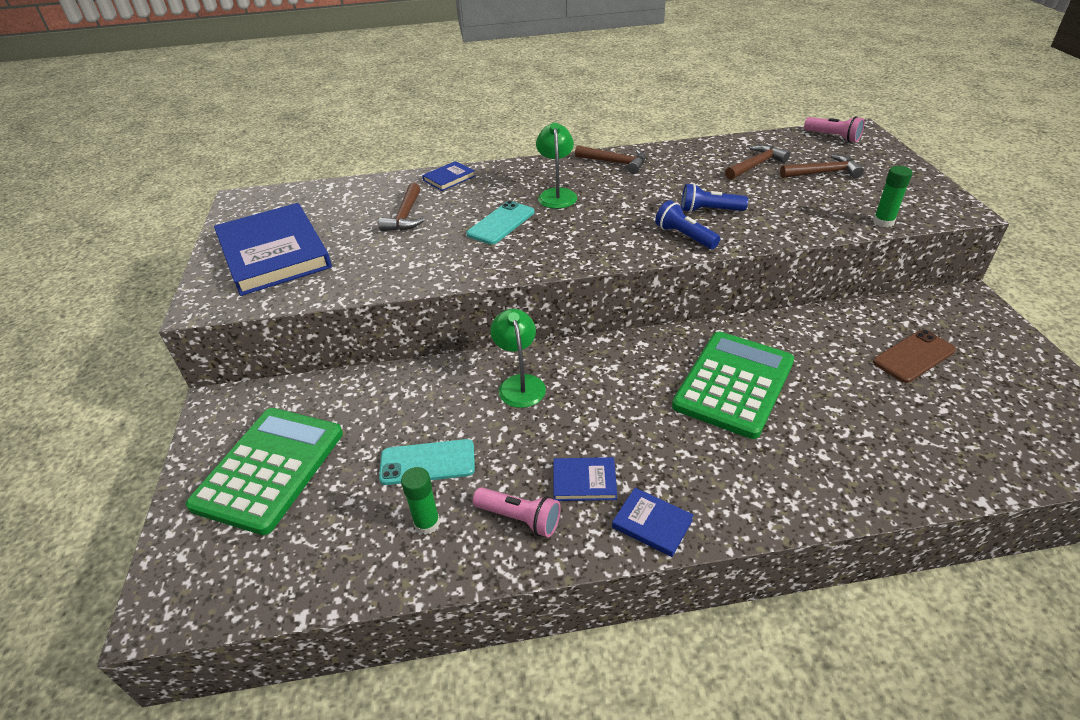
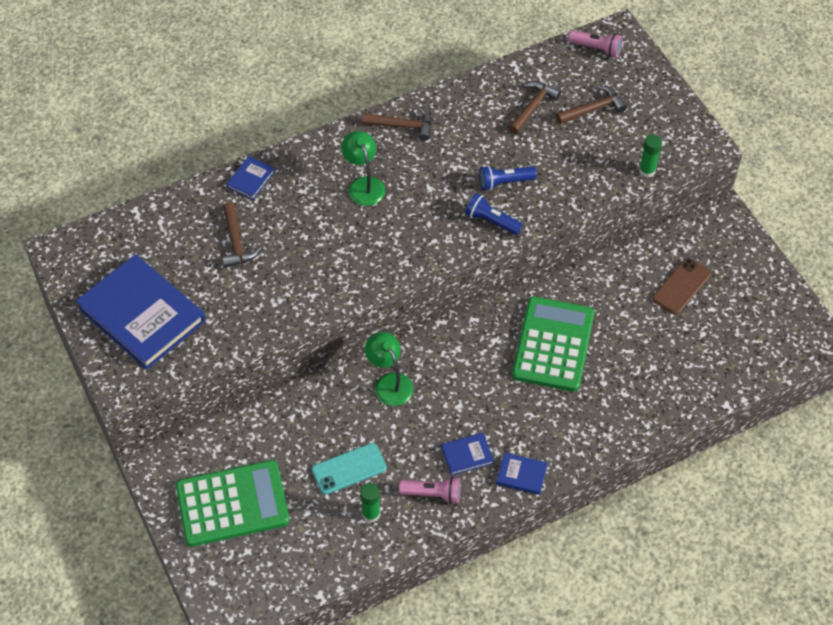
camera: 20 degrees left, 15 degrees up
(269, 469) = (232, 504): green calculator -> green calculator turned 75 degrees clockwise
(501, 223) = (329, 235): turquoise phone -> none

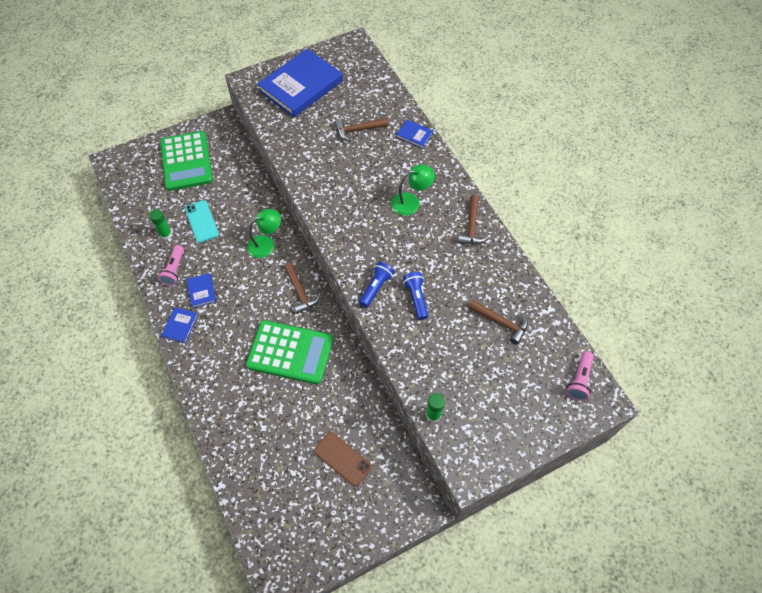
camera: 90 degrees right, 5 degrees up
(593, 109) = (503, 372): brown hammer -> brown hammer (300, 292)

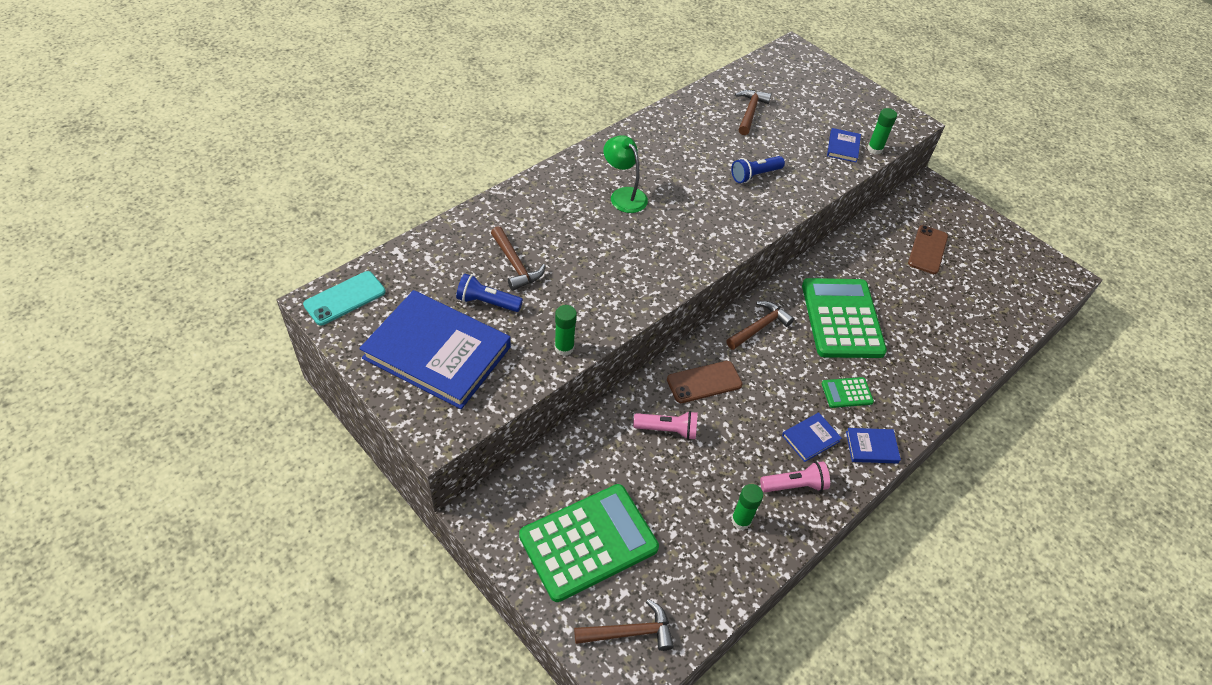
camera: 110 degrees left, 10 degrees down
(202, 221) = (699, 477): turquoise phone -> turquoise phone (345, 298)
(226, 328) = (847, 393): none -> green calculator
(266, 244) = (704, 382): green lamp -> brown phone
(284, 142) = (564, 348): none -> green glue stick
(376, 287) = (758, 209): blue flashlight -> blue flashlight (487, 302)
(414, 135) = (509, 205): blue book -> blue book (843, 147)
(471, 226) = (639, 141): brown hammer -> brown hammer (629, 632)
(579, 380) = (782, 62): pink flashlight -> pink flashlight (667, 430)

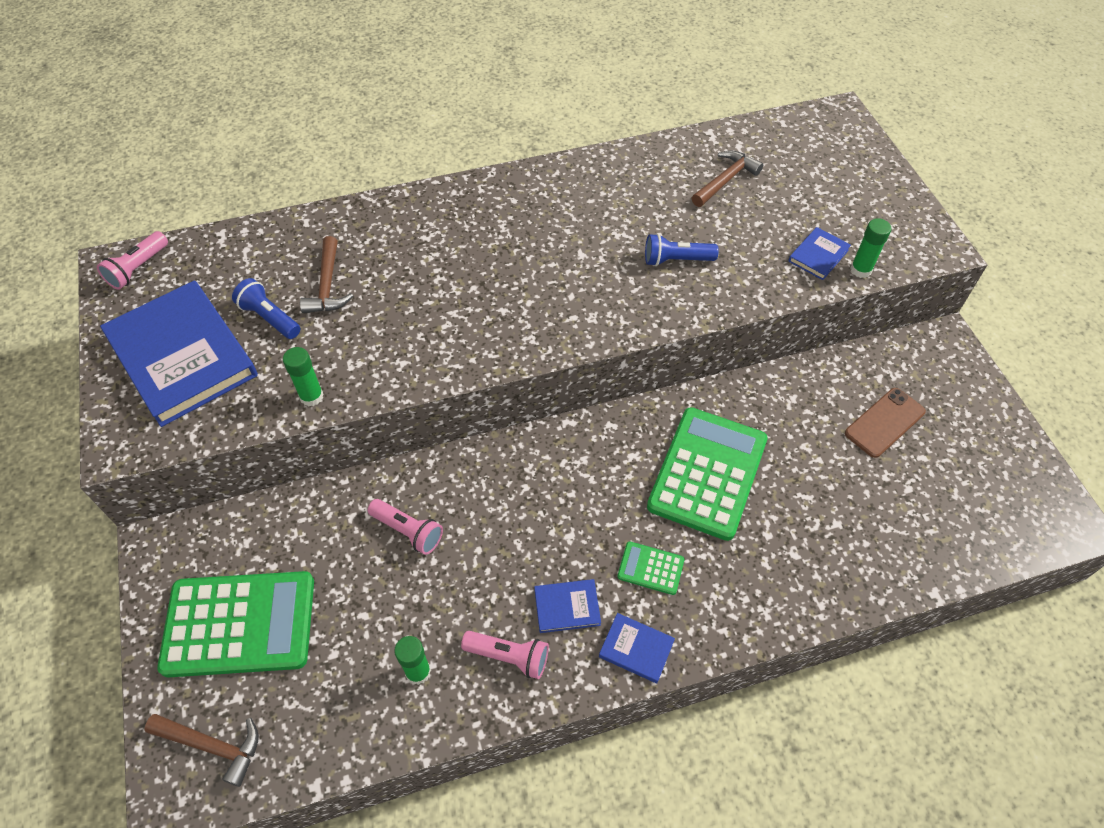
camera: 30 degrees right, 5 degrees up
(345, 298) = (138, 268): turquoise phone -> pink flashlight
(624, 195) = (501, 240): green lamp -> none
(704, 382) = (487, 490): brown phone -> none
(759, 327) = (596, 448): brown hammer -> none

